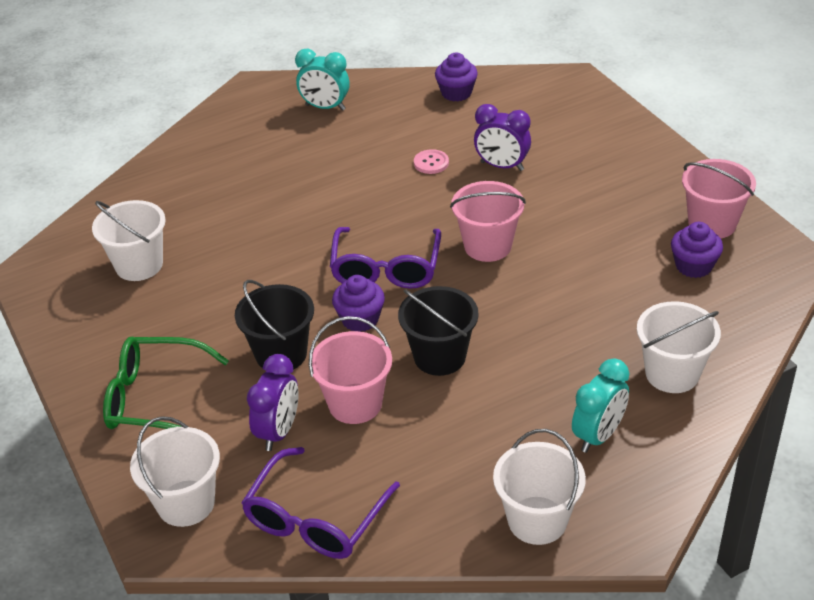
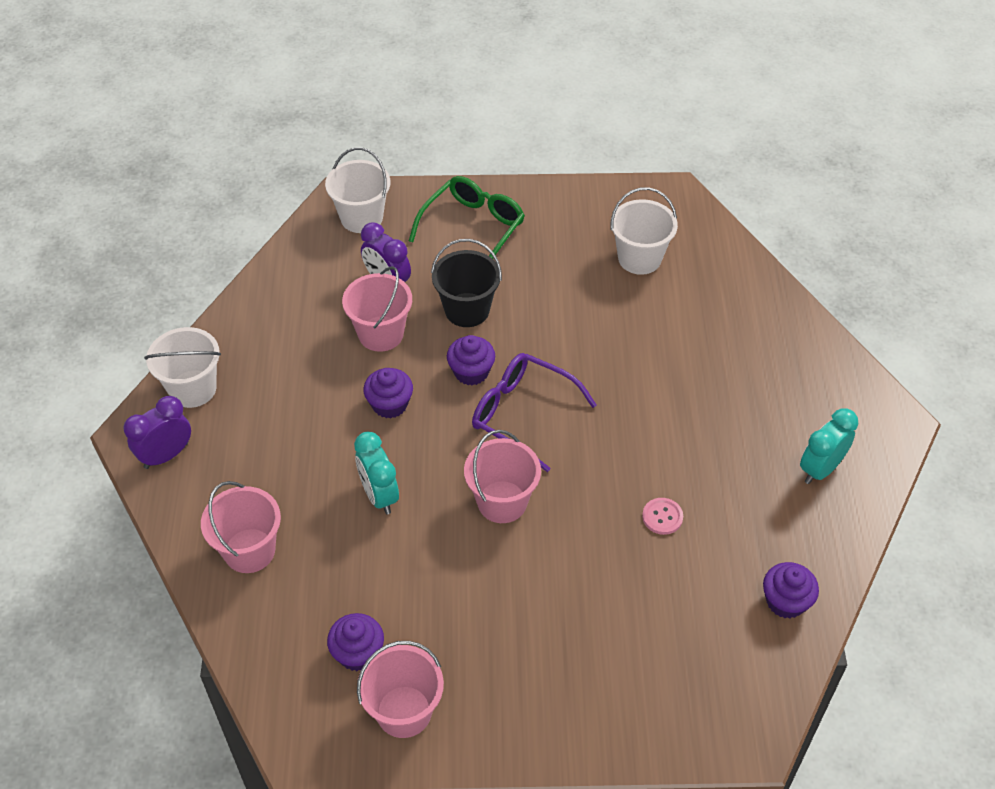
camera: 115 degrees right, 10 degrees up
(315, 518) = (295, 275): purple glasses -> none
(439, 356) = (390, 404): black bucket -> purple cupcake
(502, 166) = (619, 575): purple clock -> purple clock (166, 455)
(598, 435) = (231, 464): turquoise clock -> turquoise clock (379, 495)
(672, 373) = (249, 550): white bucket -> pink bucket

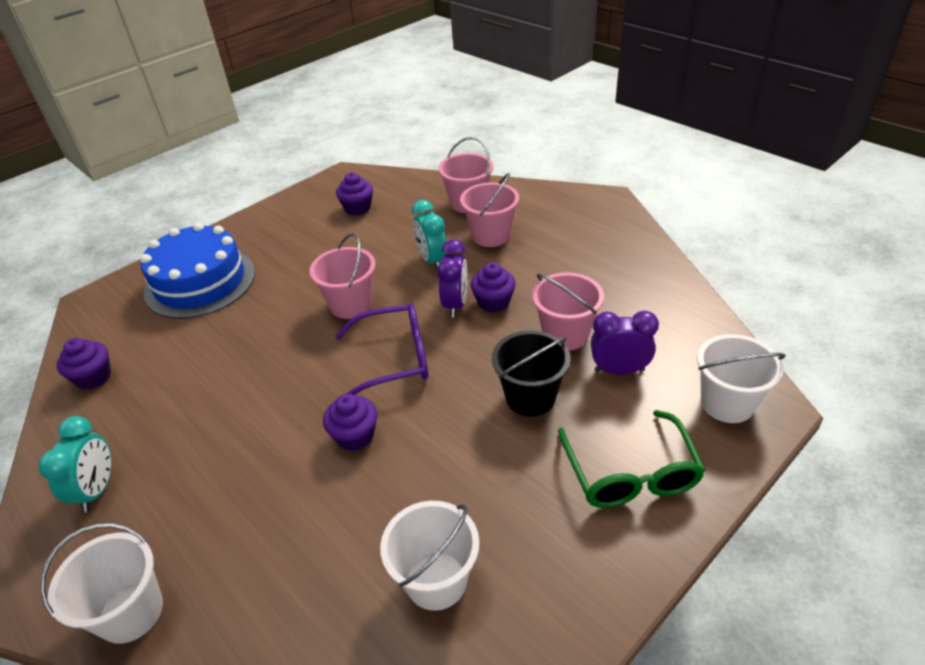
camera: 140 degrees right, 10 degrees down
(166, 455) = (575, 203): purple clock -> purple clock (455, 304)
(193, 389) = (619, 232): white bucket -> white bucket (131, 612)
(379, 495) = (432, 261): turquoise clock -> turquoise clock turned 135 degrees counterclockwise
(404, 711) = (308, 206): pink bucket -> pink bucket (491, 235)
(471, 372) = (466, 358): purple cupcake -> purple cupcake (355, 436)
(617, 666) = (200, 282): none -> blue cake
(662, 517) = (225, 367): pink button -> none

